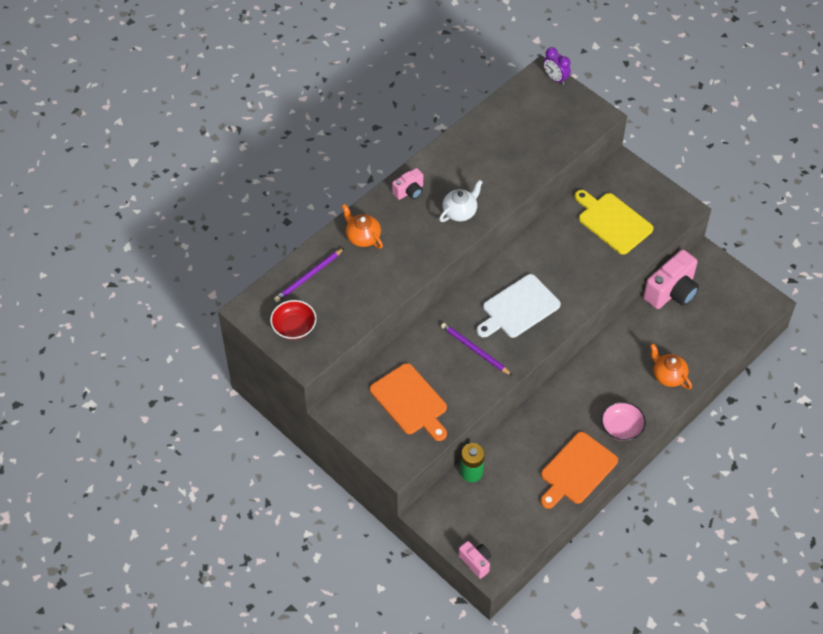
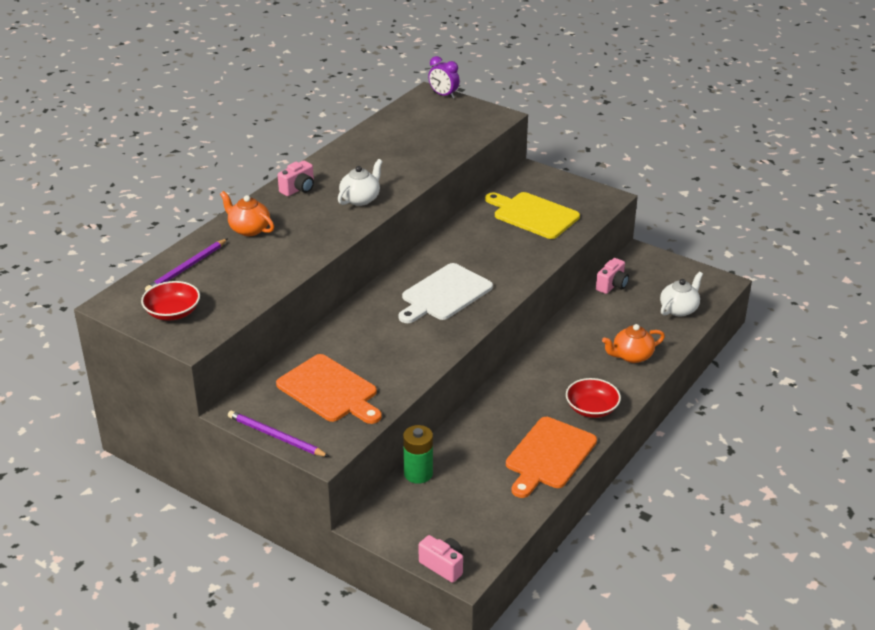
camera: 10 degrees left, 20 degrees down
(474, 350) = (400, 335): purple pencil -> purple pencil (276, 436)
(621, 427) = (591, 409): pink bowl -> red bowl
(668, 375) = (631, 356): orange teapot -> orange teapot turned 60 degrees counterclockwise
(671, 292) = (612, 285): pink camera -> pink camera, size x0.55
(722, 328) = (679, 309): none -> white teapot

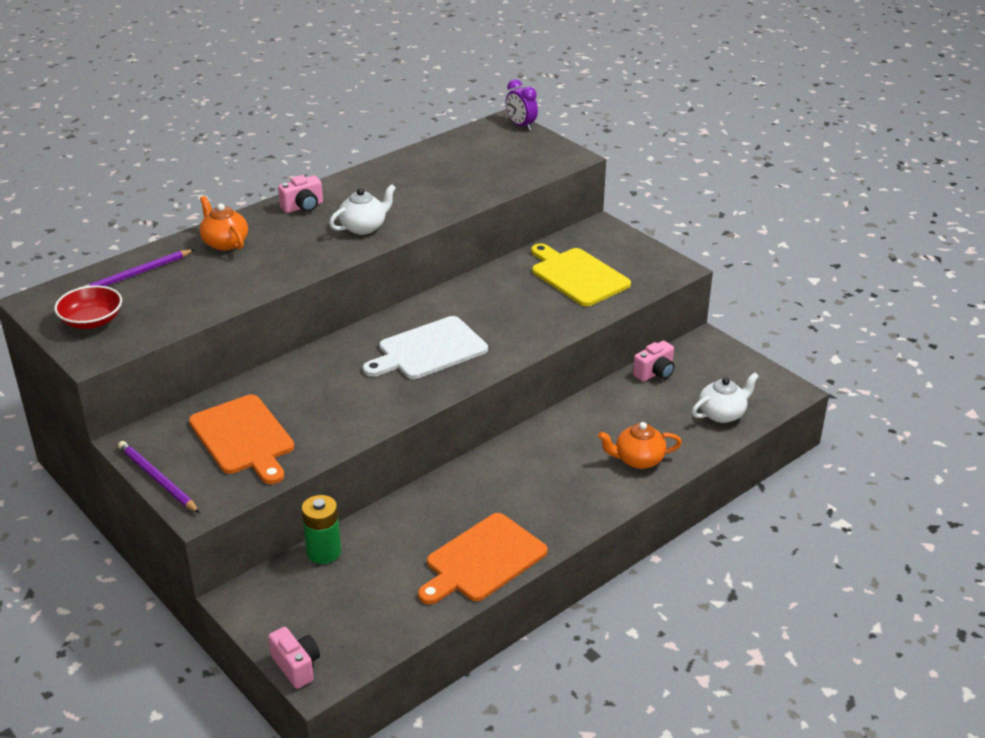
camera: 15 degrees right, 0 degrees up
(591, 409) = (560, 514): red bowl -> none

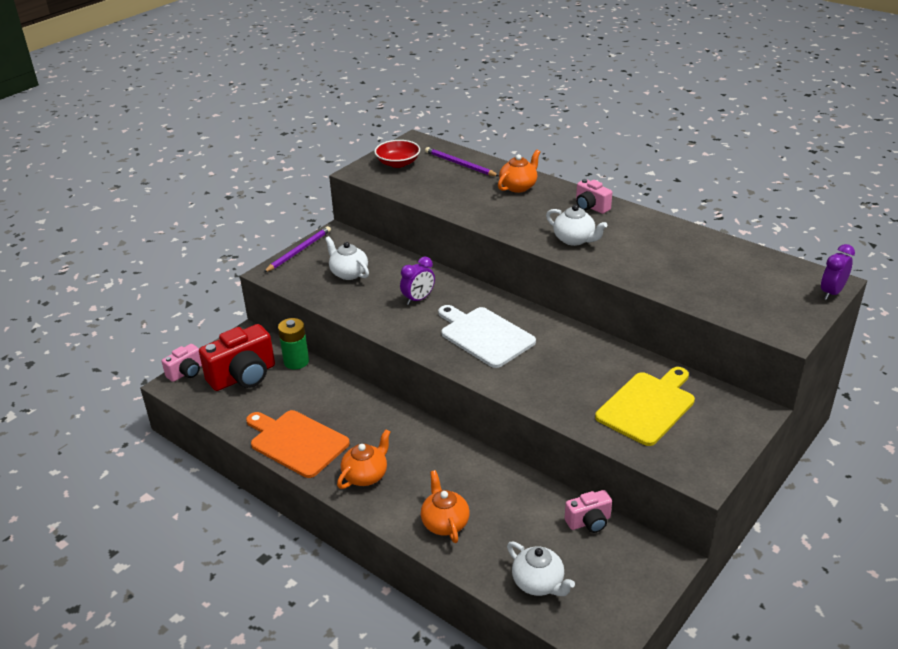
camera: 80 degrees right, 0 degrees up
(243, 437) = (348, 273): orange cutting board -> white teapot
(333, 605) = (243, 376): none -> red camera
(334, 387) = (418, 299): none -> purple clock
(555, 508) = (366, 475): none -> orange teapot
(655, 373) = (589, 522): pink camera -> pink camera turned 60 degrees counterclockwise

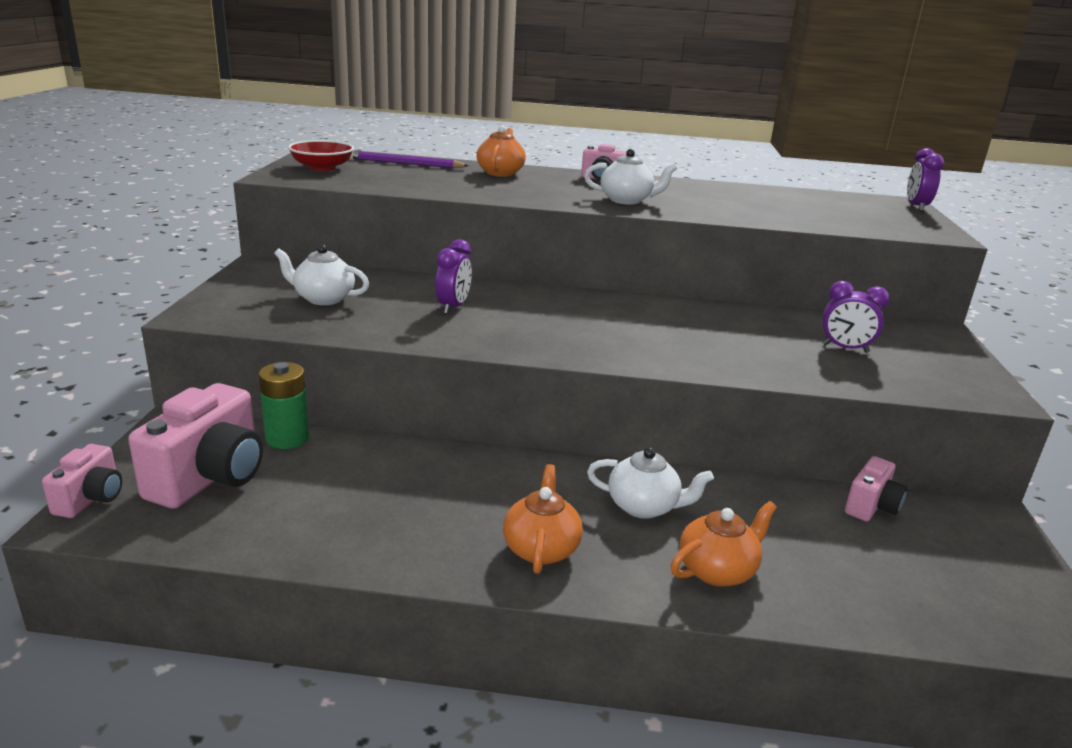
camera: 35 degrees left, 10 degrees down
(243, 376) = (210, 477): red camera -> pink camera
(296, 442) = (386, 539): orange cutting board -> none
(299, 251) = (220, 288): purple pencil -> none
(445, 523) = (717, 570): orange teapot -> orange teapot turned 105 degrees clockwise
(485, 336) = (583, 325): white cutting board -> none
(538, 583) = (916, 599): white teapot -> white teapot (644, 506)
(647, 406) = (845, 348): yellow cutting board -> purple clock

